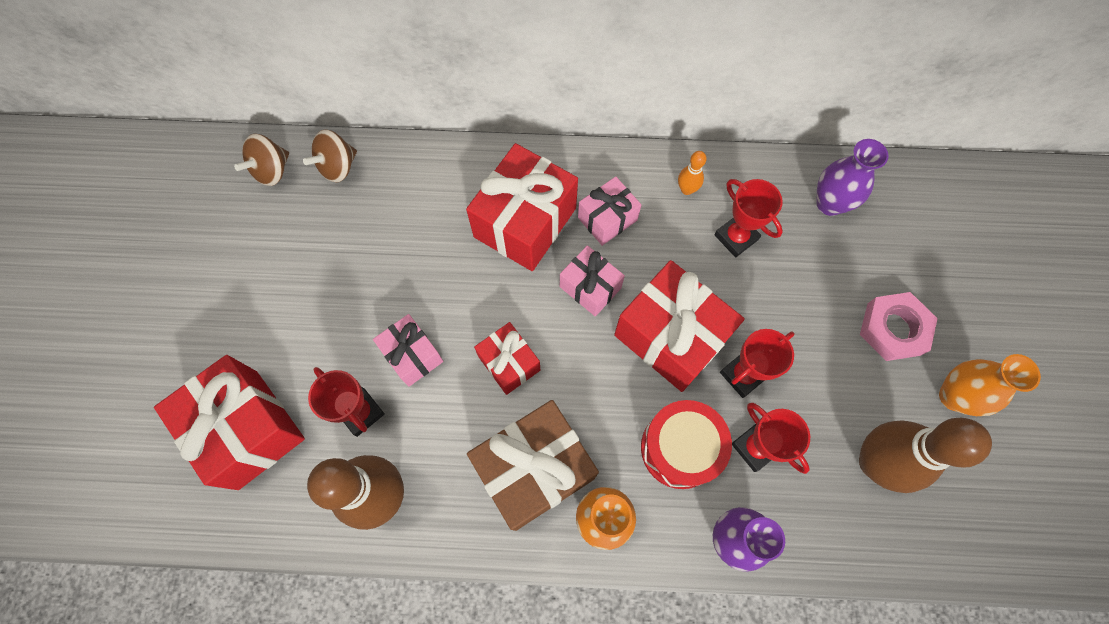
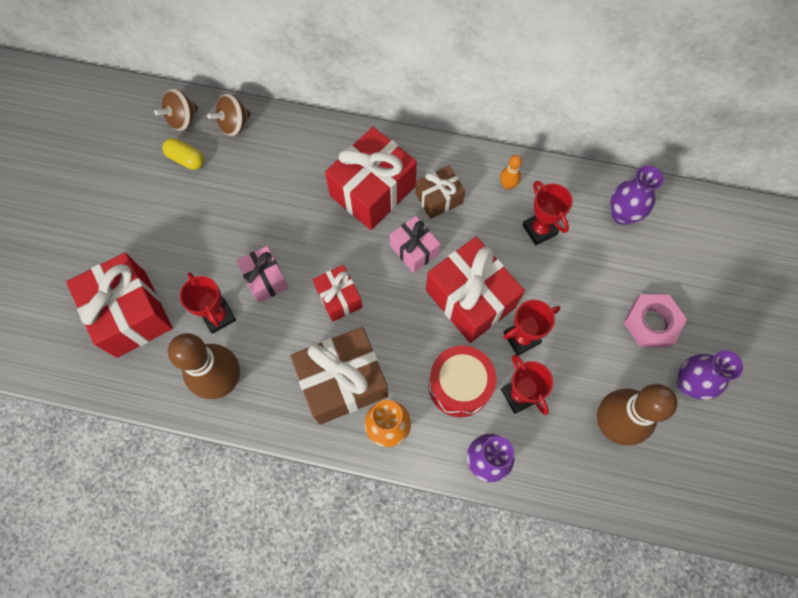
camera: 10 degrees right, 0 degrees up
(285, 219) = (186, 159): none -> yellow capsule
(607, 219) = (438, 198): pink gift -> brown gift
(953, 396) = (688, 383): orange vase -> purple vase

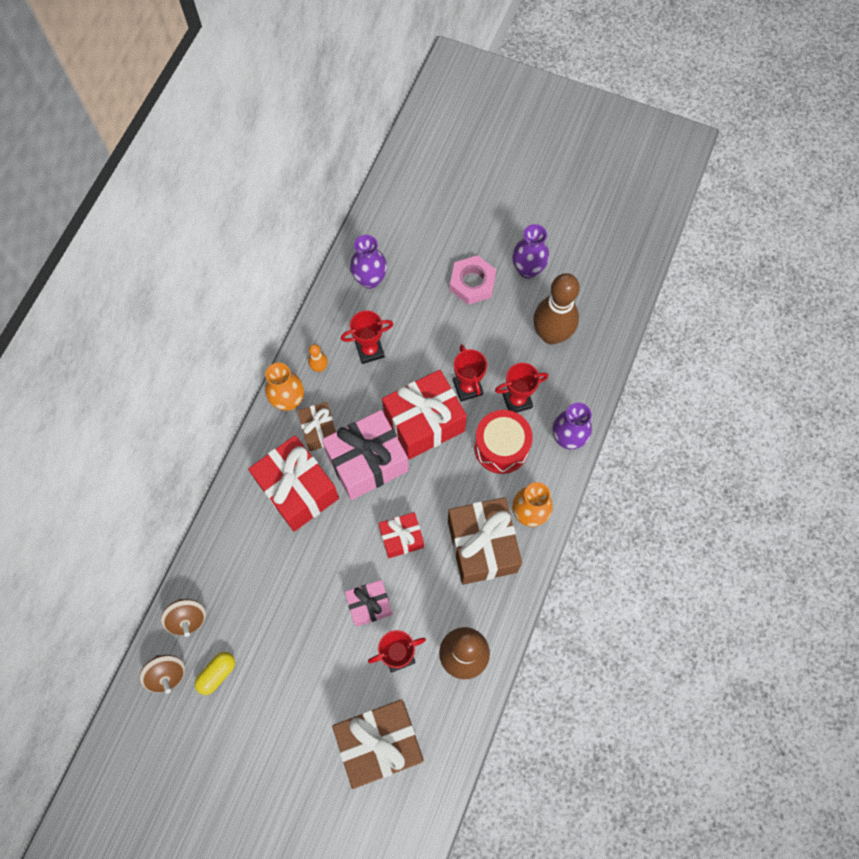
camera: 80 degrees left, 0 degrees up
(131, 314) = (380, 743): red gift -> brown gift
(414, 250) = (367, 462): pink gift -> pink gift, size x1.79
(464, 164) = (289, 401): none -> orange vase

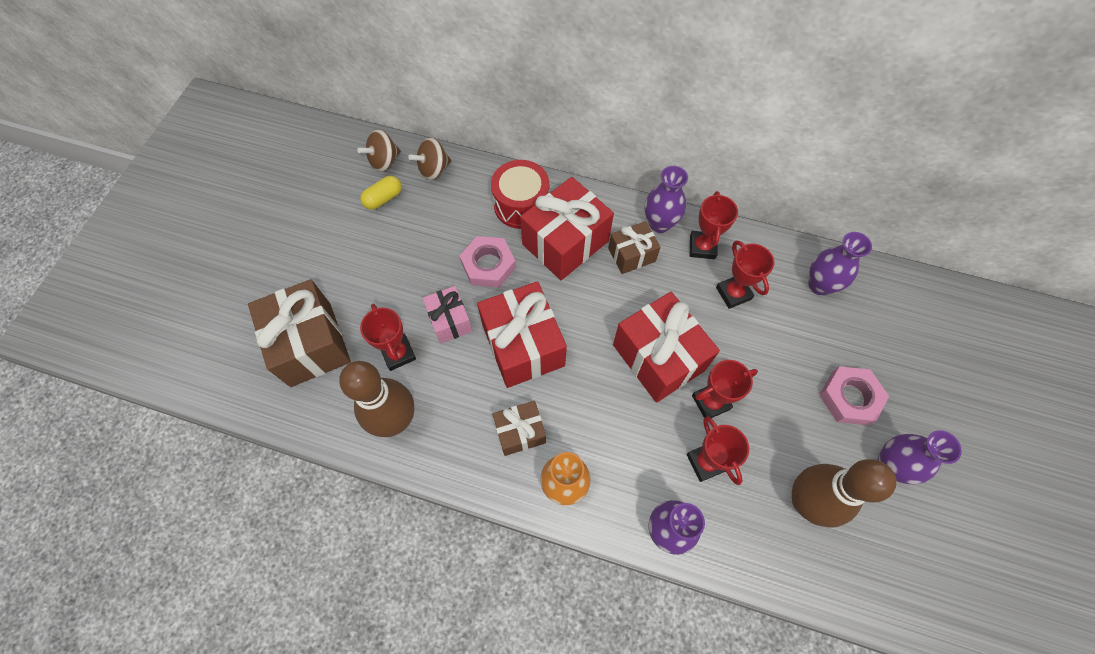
camera: 85 degrees right, 5 degrees down
(217, 674) = (383, 198): yellow capsule -> yellow capsule turned 75 degrees counterclockwise
(289, 401) = (659, 223): orange vase -> purple vase
(313, 566) = (488, 265): none -> pink nut
(319, 367) = (702, 247): orange bowling pin -> red trophy
(367, 462) = (603, 303): pink gift -> none
(401, 538) = (523, 345): red gift -> red gift, size x1.79
(482, 546) = (520, 432): brown gift -> brown gift, size x0.56
(501, 447) = (642, 446): red drum -> red drum (521, 205)

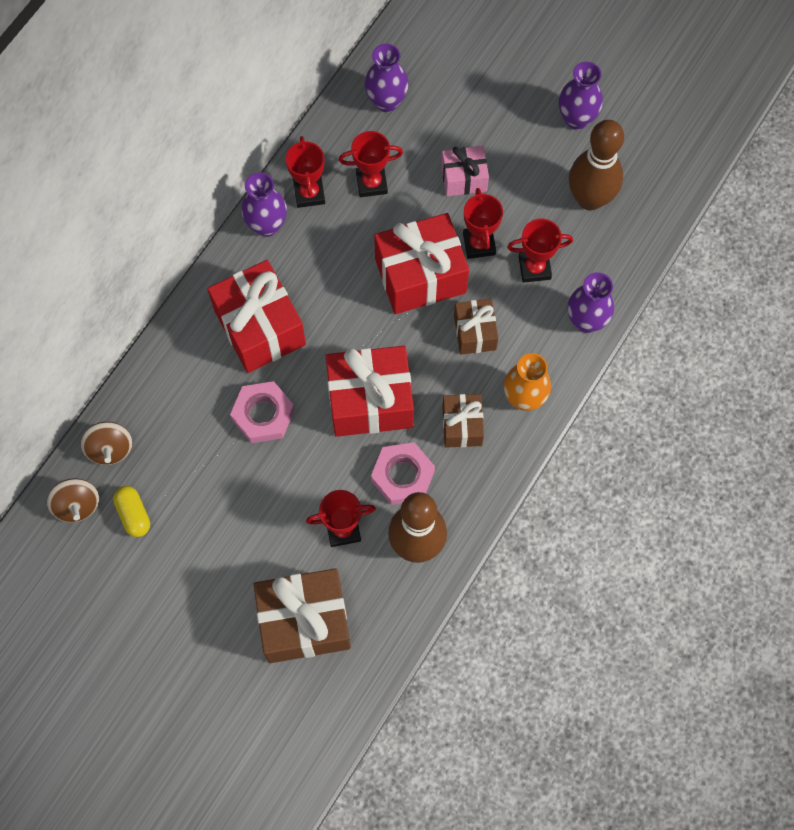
camera: 75 degrees left, 5 degrees up
(450, 321) = (319, 469): pink gift -> pink gift (464, 178)
(521, 205) = (195, 361): red drum -> none
(631, 255) = (296, 265): brown gift -> brown gift (474, 332)
(702, 247) = (309, 193): red trophy -> red trophy turned 60 degrees clockwise
(849, 398) = (507, 124): pink nut -> pink nut (402, 476)

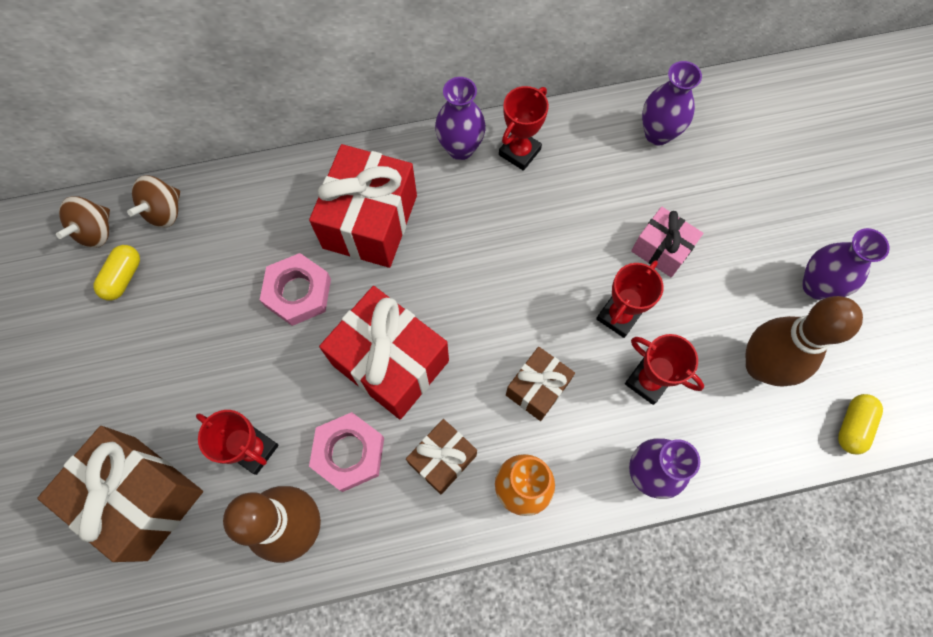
camera: 45 degrees right, 0 degrees up
(371, 183) = (578, 187): red trophy -> none
(420, 275) = (541, 297): red gift -> none
(671, 188) = (852, 426): none -> yellow capsule

